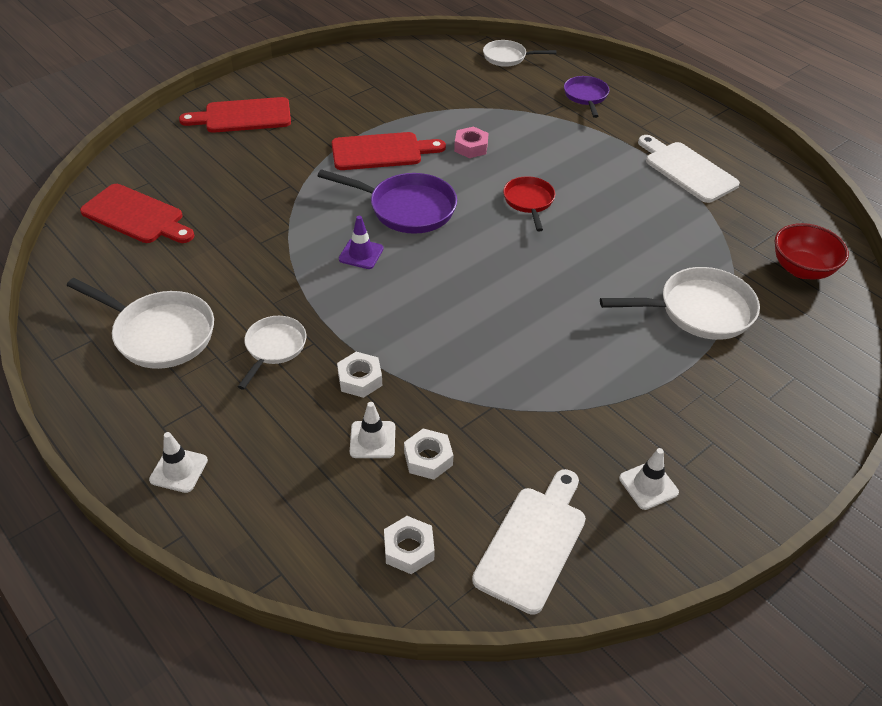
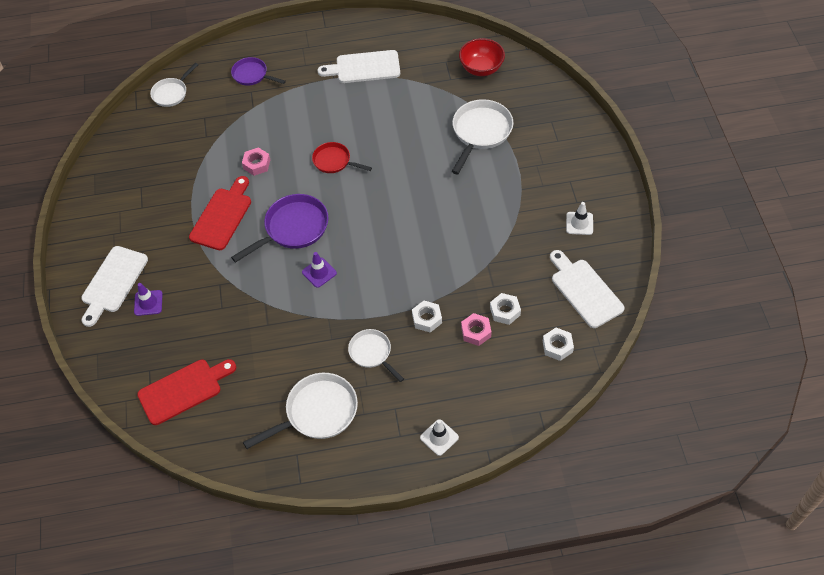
camera: 55 degrees left, 10 degrees up
(233, 148) = (148, 303): none -> purple traffic cone
(243, 116) = (113, 283): red cutting board -> white cutting board
(372, 440) = (476, 332): white traffic cone -> pink nut

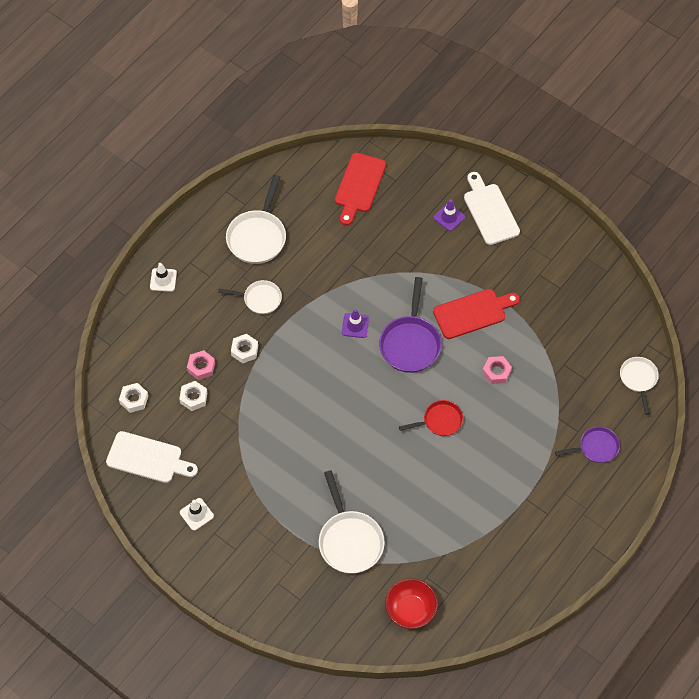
camera: 135 degrees right, 5 degrees up
(222, 216) = (473, 313): red cutting board -> red cutting board turned 90 degrees counterclockwise
(364, 67) = (512, 530): white cutting board -> none

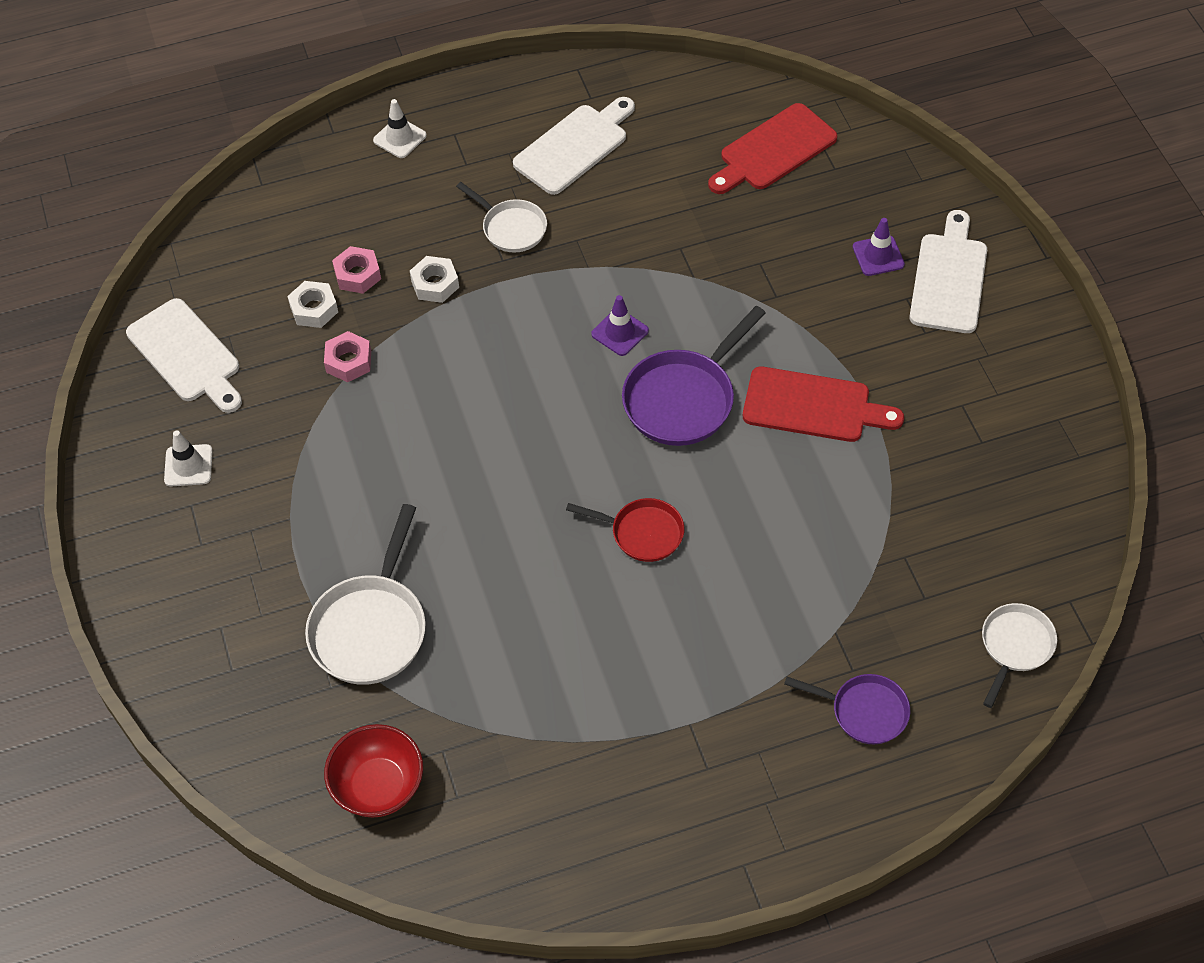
camera: 35 degrees right, 5 degrees down
(134, 399) = (233, 269): white nut -> none
(257, 236) = (574, 146): white pan -> white cutting board
(496, 372) = (786, 510): pink nut -> pink nut (348, 361)

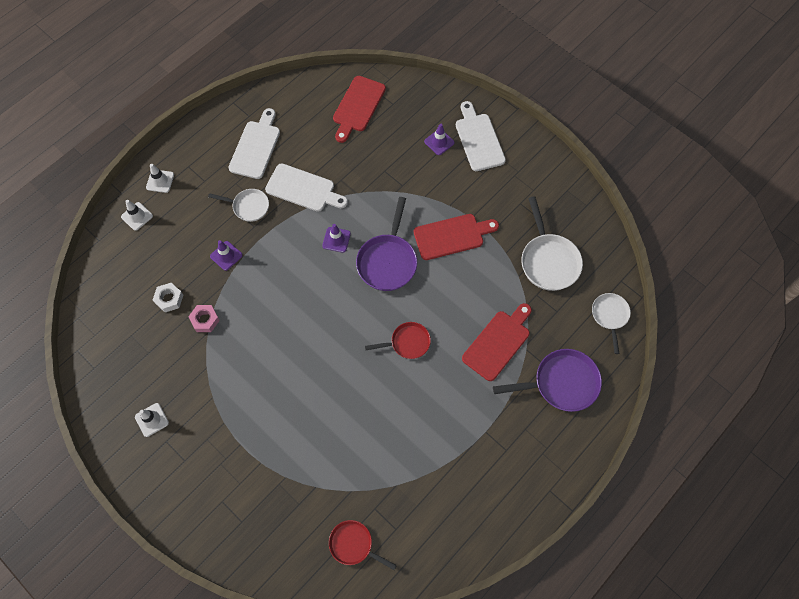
camera: 30 degrees left, 10 degrees up
(187, 355) = (114, 357): white cutting board -> white cutting board (303, 189)
(336, 173) = (137, 216): none -> white traffic cone
(357, 275) = (182, 269): pink nut -> none
(371, 628) = (301, 461): white pan -> white pan (548, 261)
(378, 786) = (353, 544): red bowl -> red pan
(435, 284) = (226, 256): white nut -> purple traffic cone
(793, 600) = (498, 342): none -> red cutting board
(864, 711) = (561, 383): purple pan -> purple pan, size x1.62

